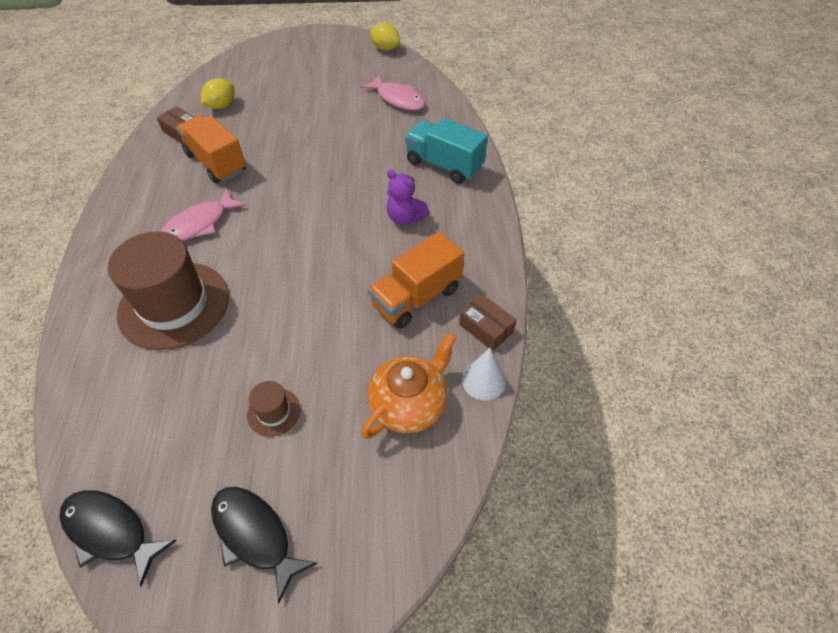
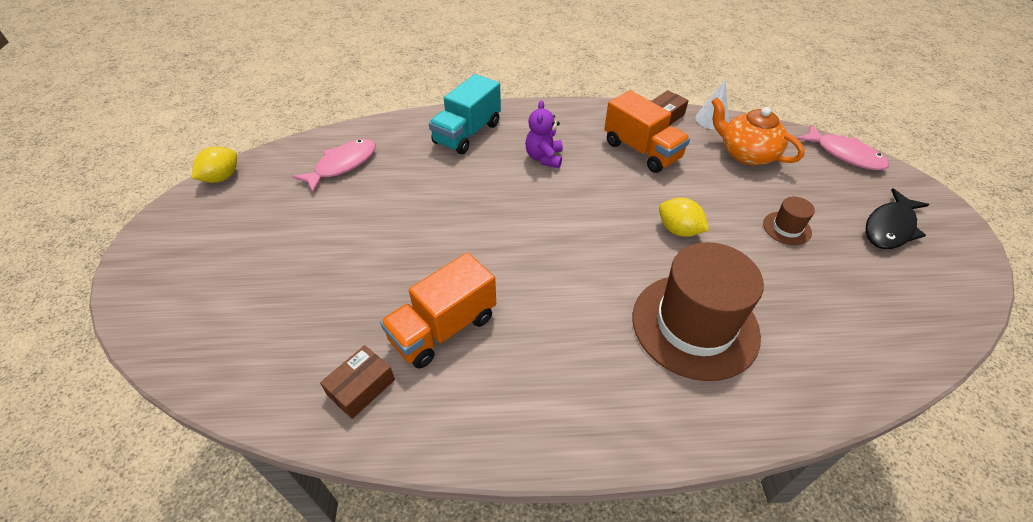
camera: 90 degrees left, 5 degrees down
(110, 531) = (944, 319): black fish -> none
(199, 224) = (565, 325): pink fish -> pink fish (844, 154)
(221, 106) = (302, 345): yellow lemon -> yellow lemon (678, 230)
(405, 217) = (544, 158): purple teddy bear -> purple teddy bear turned 150 degrees clockwise

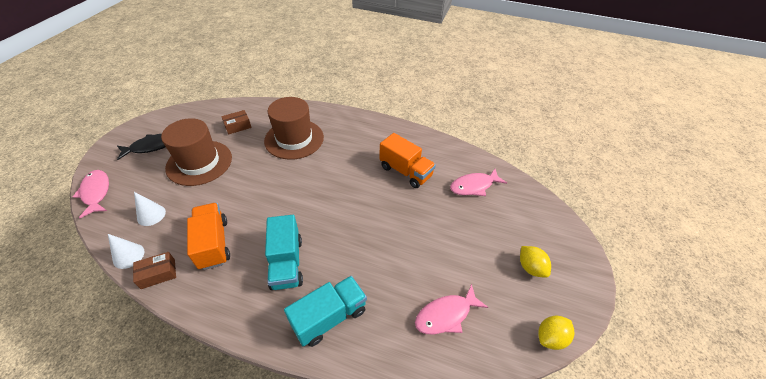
camera: 160 degrees left, 0 degrees up
(304, 341) = (474, 186): none -> pink fish
(361, 387) = (448, 160): brown box -> brown box (238, 126)
(443, 328) = (405, 171): orange truck -> orange truck turned 60 degrees clockwise
(544, 158) = (286, 263): purple teddy bear -> turquoise truck
(678, 230) = (254, 180): yellow lemon -> yellow lemon (530, 267)
(746, 154) = (151, 215): orange teapot -> white cone
(787, 228) = (199, 162): brown hat -> brown hat, size x2.33

